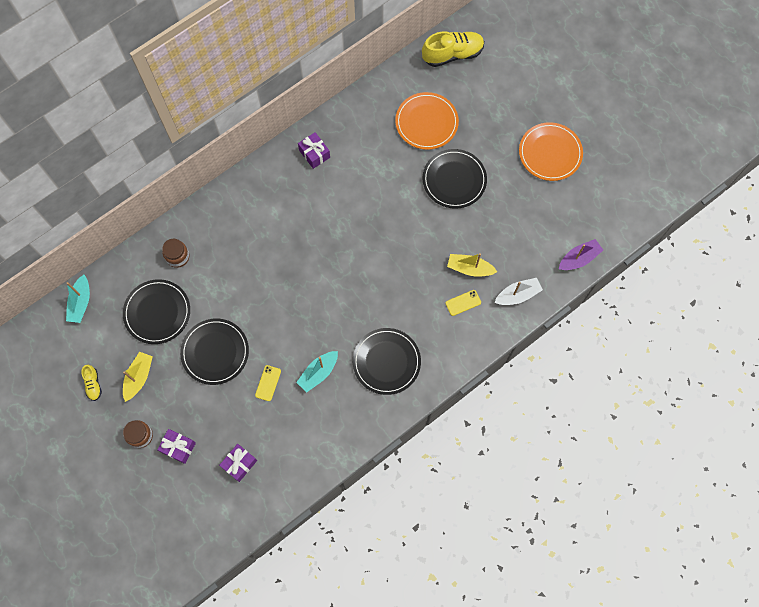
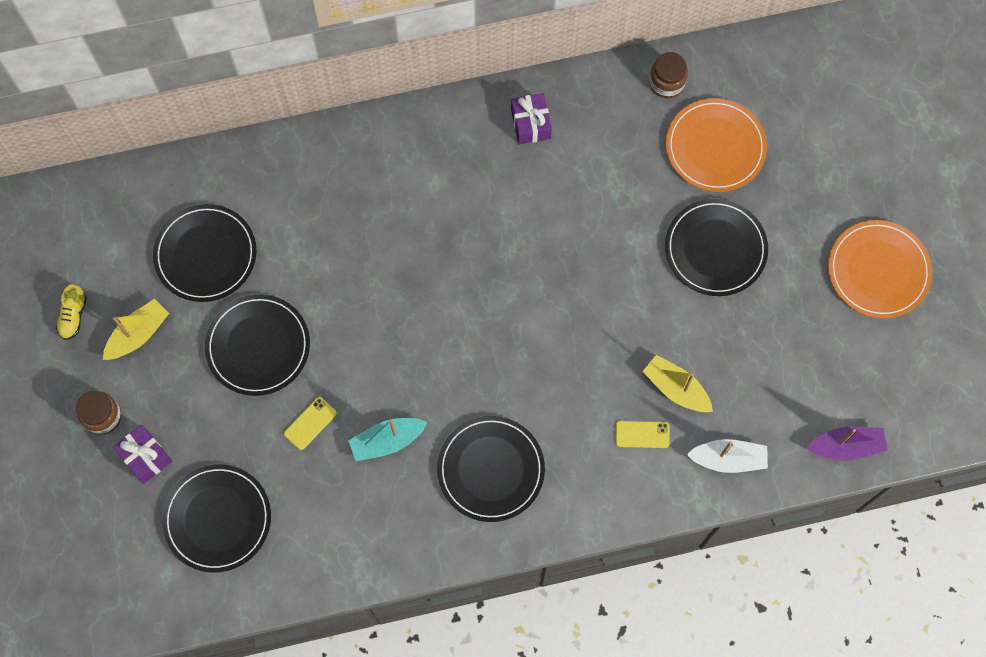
camera: 25 degrees right, 0 degrees up
(81, 303) = (109, 195): turquoise boat -> none
(178, 257) = (270, 188): brown jar -> brown jar (666, 83)
(239, 464) = (217, 519): purple gift -> black plate
(452, 54) = (802, 63): yellow shoe -> none

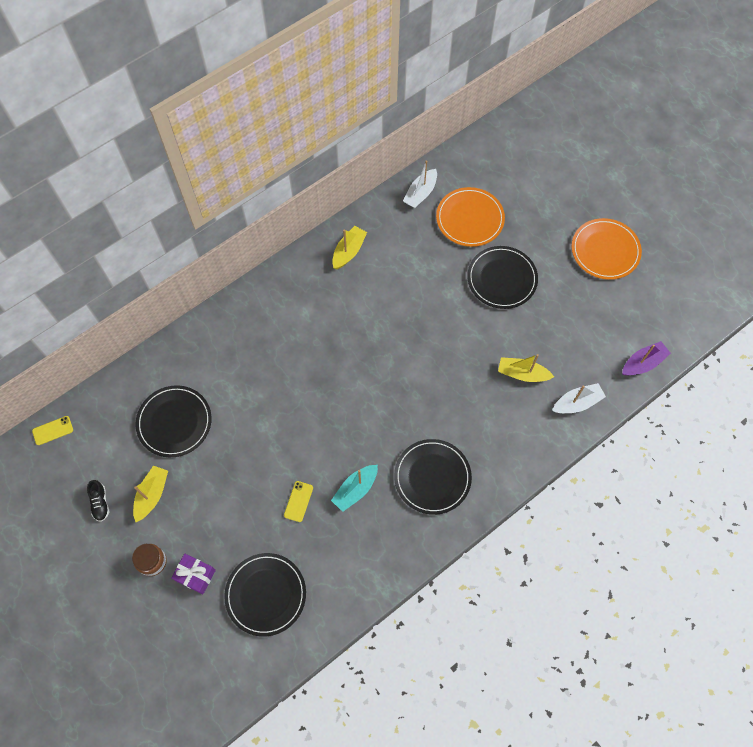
camera: 25 degrees left, 5 degrees down
(73, 316) = (100, 503): yellow shoe -> black shoe
(258, 346) = (239, 466): black plate -> none
(530, 124) = (349, 251): purple gift -> yellow boat
(642, 434) = (516, 411): yellow phone -> yellow phone (53, 430)
(666, 83) = (420, 193): brown jar -> white boat

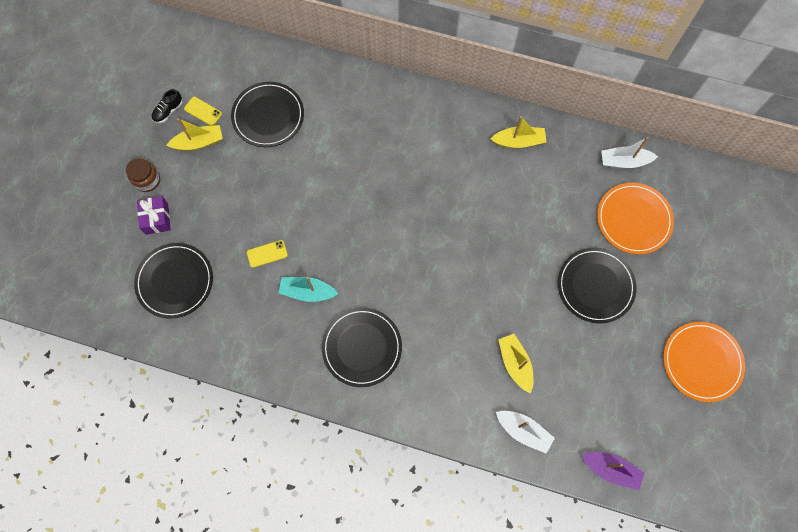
camera: 55 degrees right, 5 degrees up
(53, 430) = (202, 38): yellow phone -> yellow phone (203, 111)

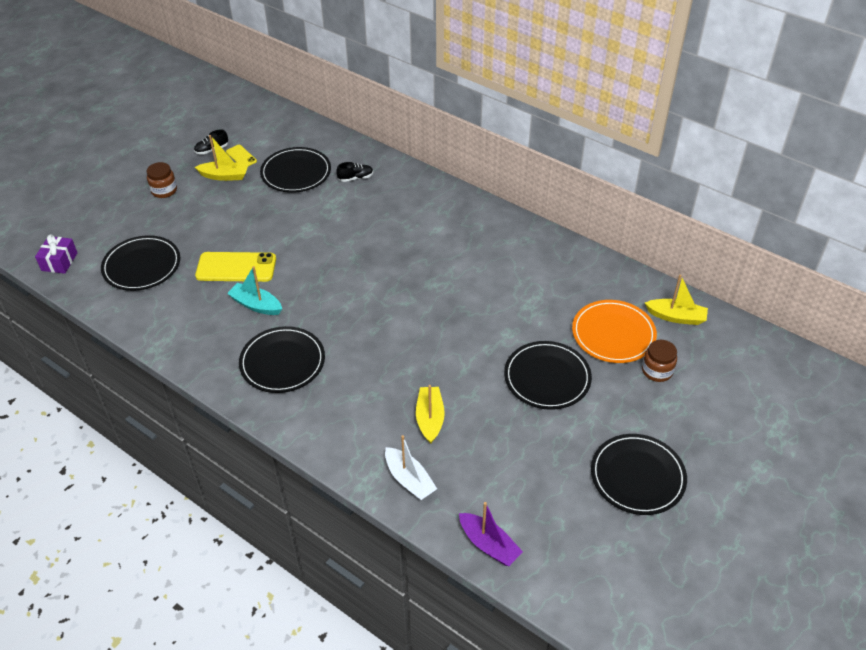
camera: 20 degrees right, 25 degrees down
(156, 219) = (155, 218): purple gift -> purple gift (59, 261)
(267, 254) = (236, 267): yellow phone -> yellow phone, size x1.96
(330, 105) = (355, 178): none -> black shoe
(518, 141) = (521, 245): yellow boat -> yellow boat (676, 317)
(624, 161) = (623, 286): white boat -> none
(682, 248) = (657, 371): none -> brown jar
(702, 362) = (637, 476): orange plate -> black plate

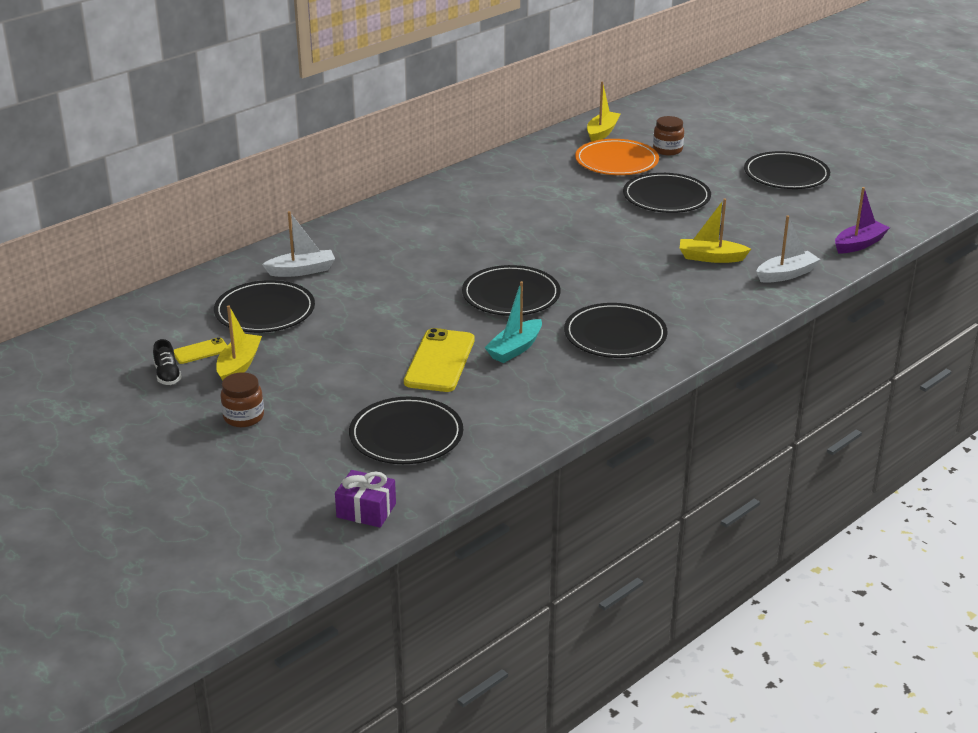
camera: 80 degrees left, 15 degrees down
(338, 292) = (511, 295): none -> black plate
(355, 178) = (302, 271): black shoe -> white boat

